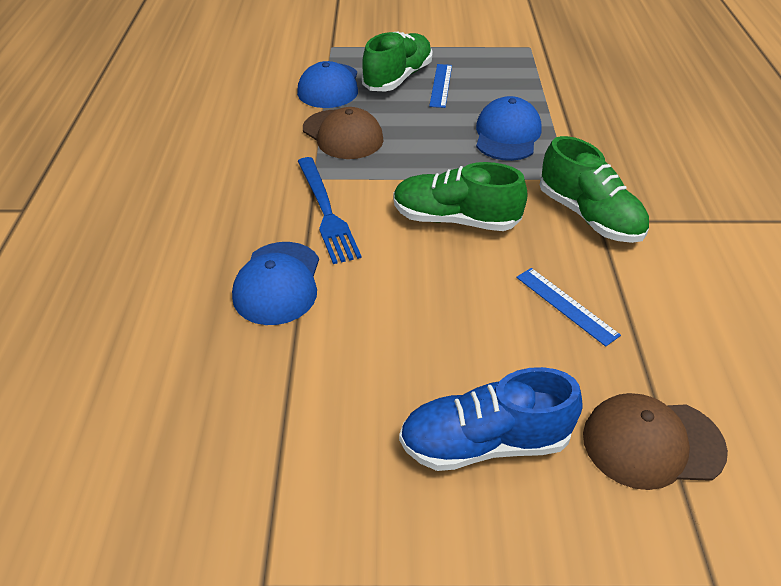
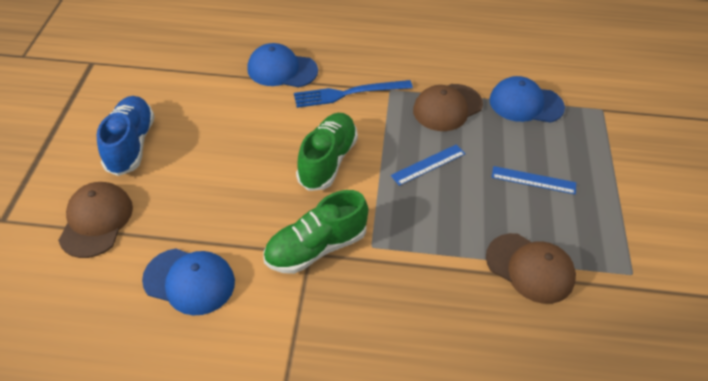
camera: 95 degrees right, 5 degrees up
(398, 78) = (545, 150): green shoe -> none
(507, 134) = (444, 215): blue cap -> blue cap (189, 281)
(548, 90) = (530, 268): none -> brown cap
(566, 305) = (221, 207): blue ruler -> blue ruler (428, 164)

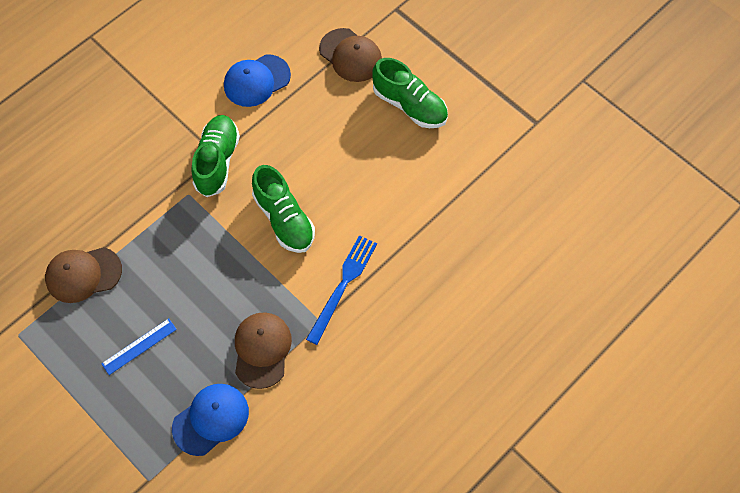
camera: 130 degrees right, 15 degrees up
(131, 145) = (409, 105): blue shoe -> green shoe
(282, 70) = (415, 255): blue cap -> none
(428, 164) = (219, 284): blue ruler -> none

